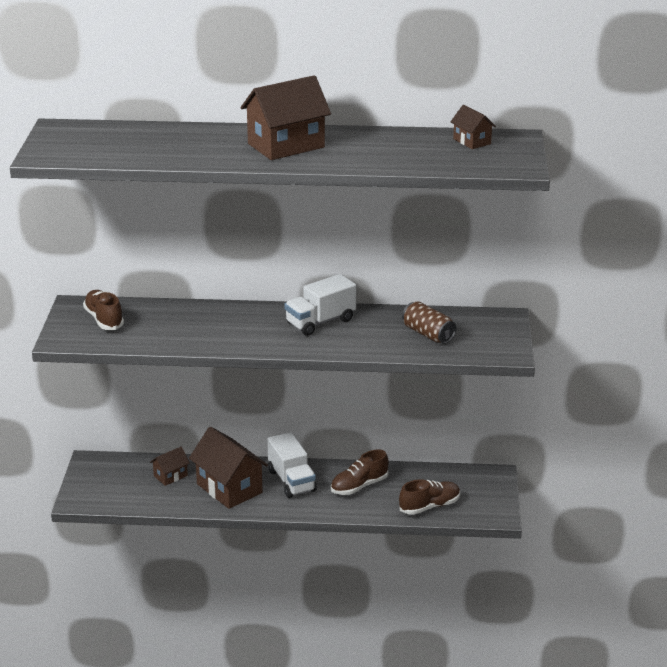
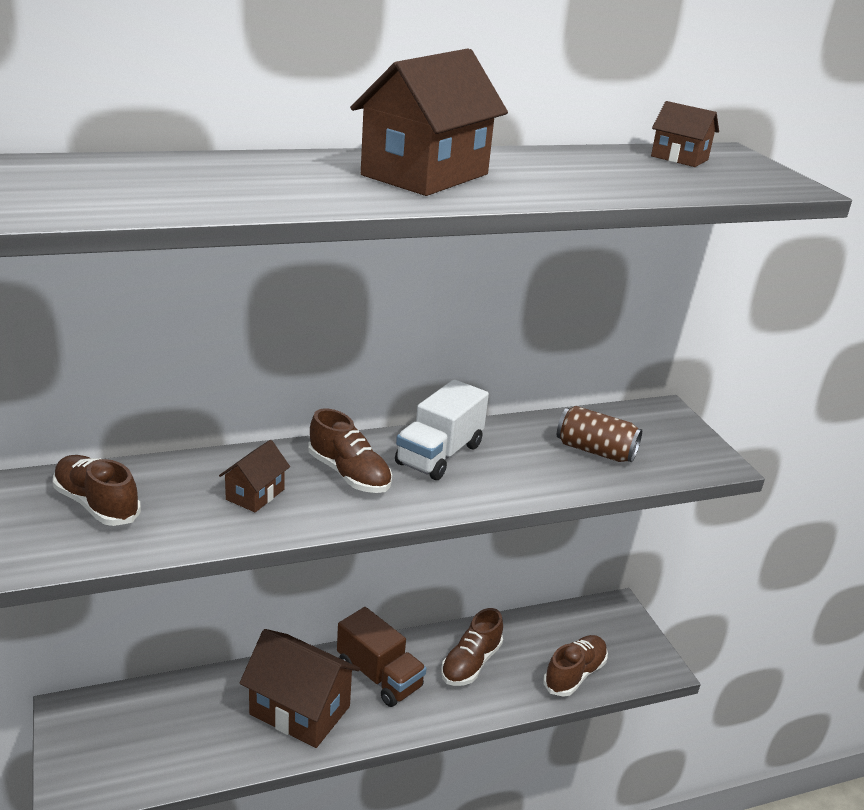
camera: 25 degrees left, 0 degrees up
(170, 476) = (204, 709): brown house -> brown house (255, 494)
(255, 325) = (349, 474): none -> brown shoe
(291, 481) = (379, 676): white truck -> brown truck

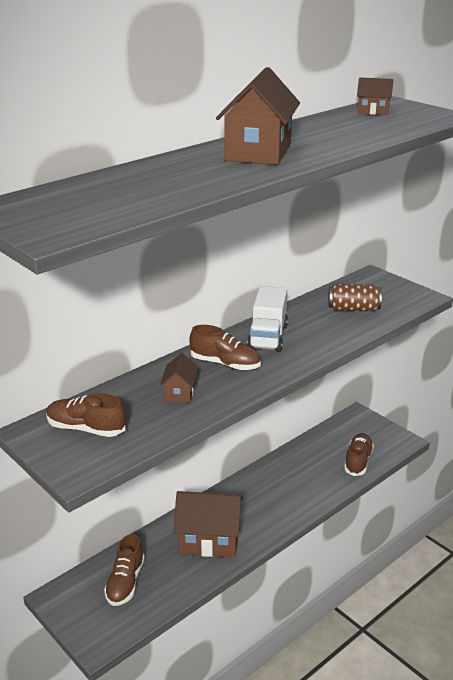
camera: 20 degrees left, 0 degrees up
(379, 676) = (244, 503): brown truck -> none
(470, 663) = (294, 476): brown shoe -> brown shoe (125, 582)

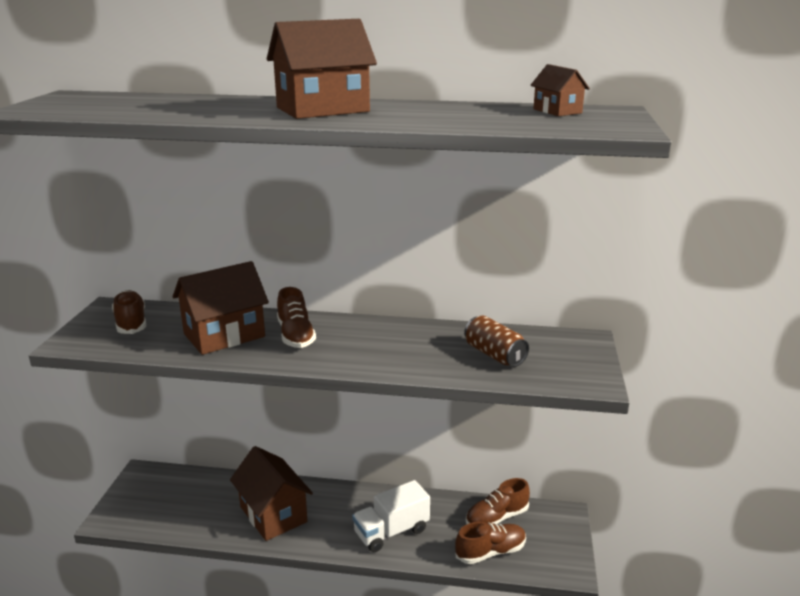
camera: 50 degrees right, 5 degrees down
(125, 582) = (183, 497): brown shoe -> brown shoe (496, 518)
(180, 392) = (224, 335): brown house -> brown house, size x1.98
(267, 337) = (370, 335): white truck -> white truck (391, 532)

